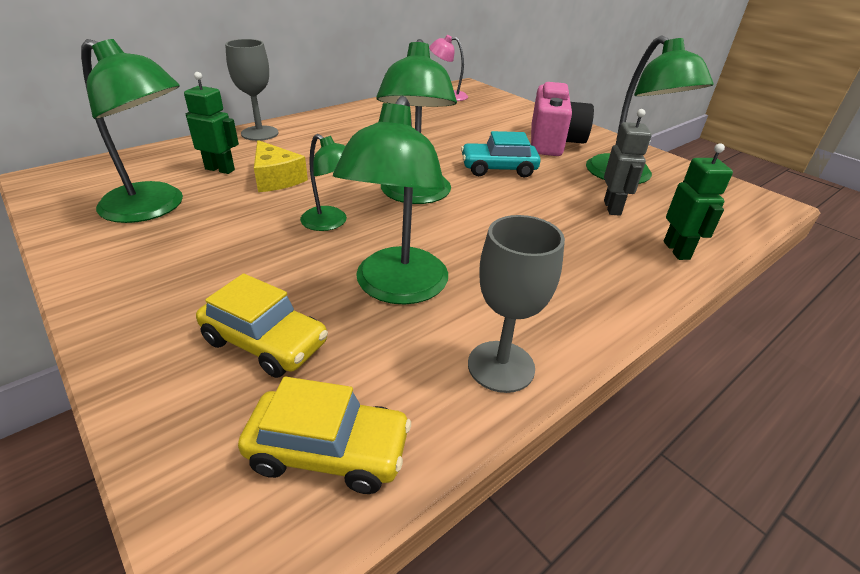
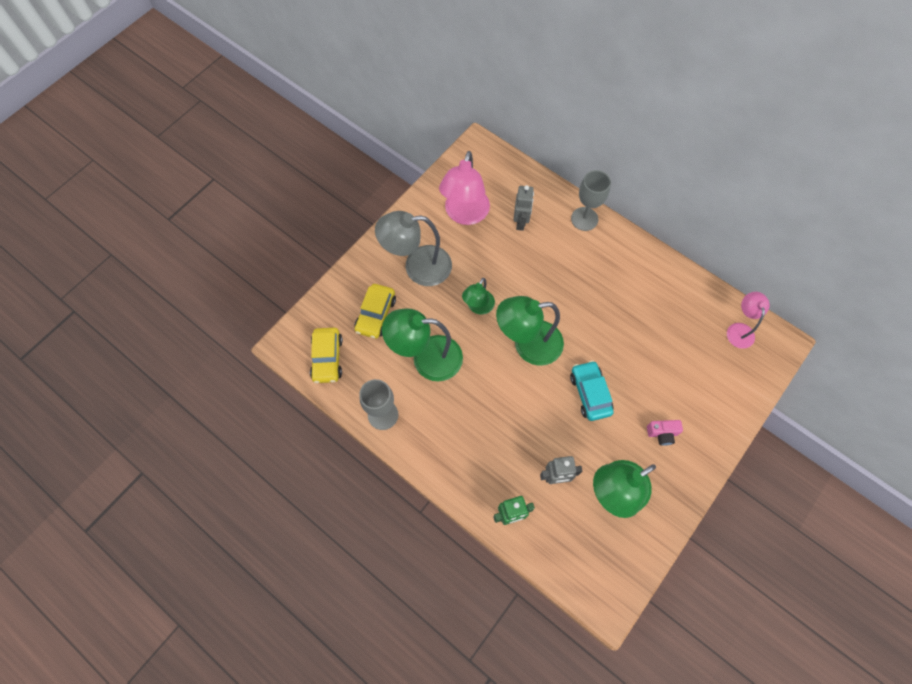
camera: 80 degrees right, 30 degrees up
(154, 208) = (465, 214): green lamp -> pink lamp
(204, 270) = (418, 267): none -> grey lamp
(220, 169) = (520, 222): green robot -> grey robot
(276, 178) = (520, 258): yellow cheese -> none
(553, 142) = (662, 433): pink camera -> pink camera, size x0.46

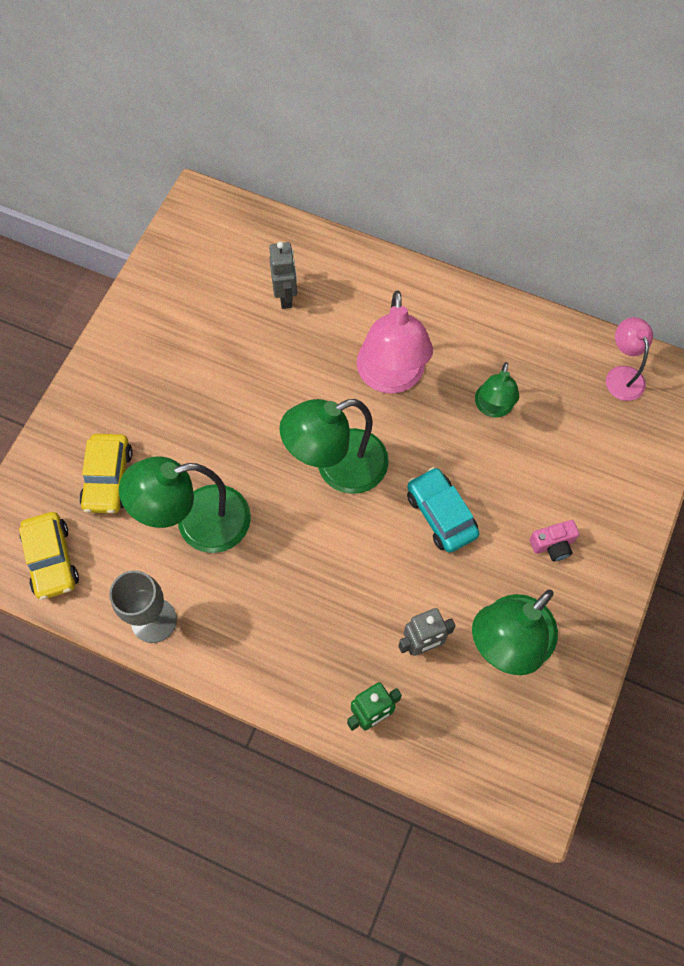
camera: 15 degrees left, 0 degrees up
(418, 267) = (153, 395): grey lamp -> none
(465, 214) = (203, 304): pink lamp -> pink lamp (391, 378)
(478, 307) = (254, 432): green lamp -> green lamp (493, 408)
(584, 219) = (374, 271): grey goblet -> none

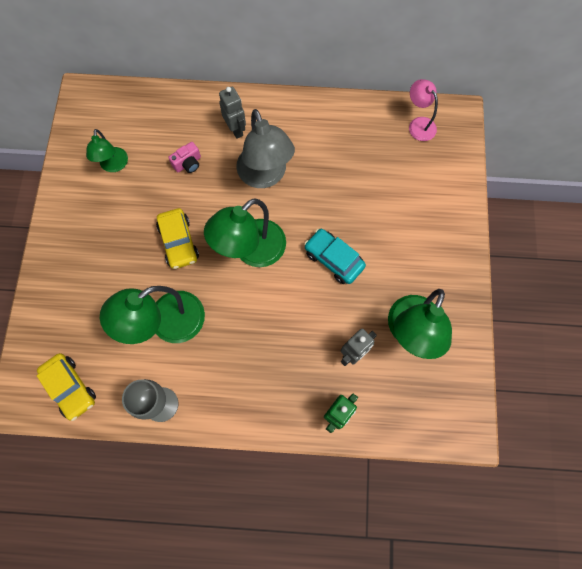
camera: 20 degrees left, 5 degrees up
(108, 479) = (90, 314): yellow car -> yellow car (179, 242)
(286, 297) = (171, 143): grey robot -> grey robot (236, 129)
(391, 378) = (265, 176): pink lamp -> grey lamp
(493, 408) = (341, 174): green lamp -> green lamp (114, 165)
(553, 545) = (415, 254): pink camera -> pink camera (188, 163)

